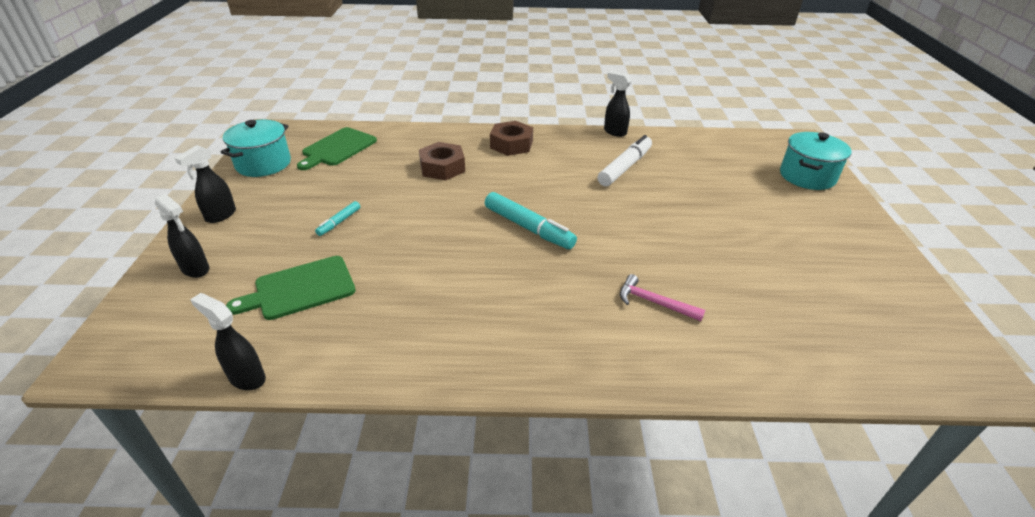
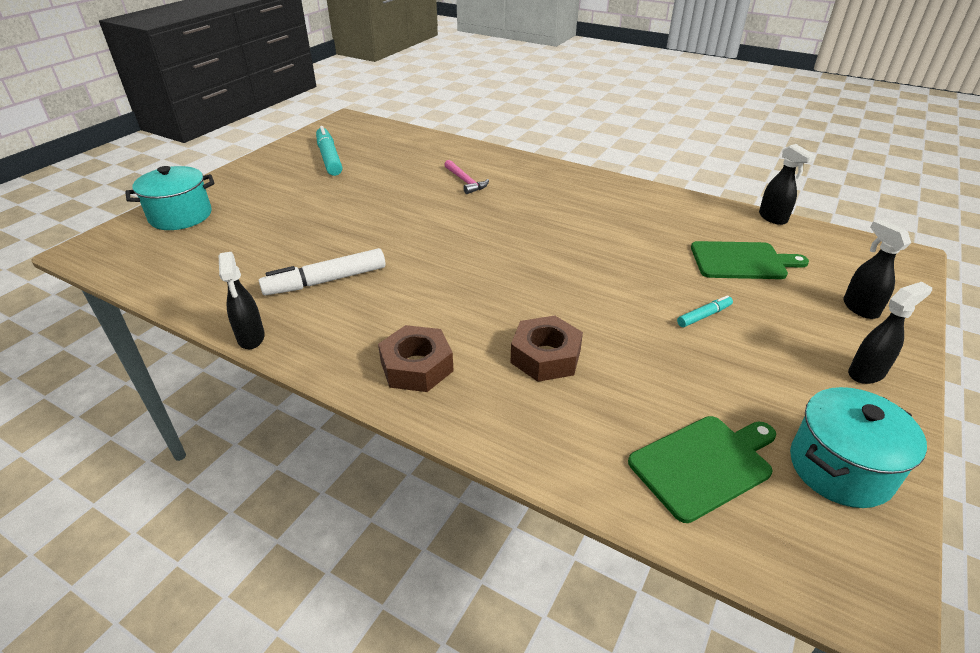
camera: 150 degrees left, 0 degrees up
(528, 228) = (504, 251): turquoise marker -> turquoise marker (329, 158)

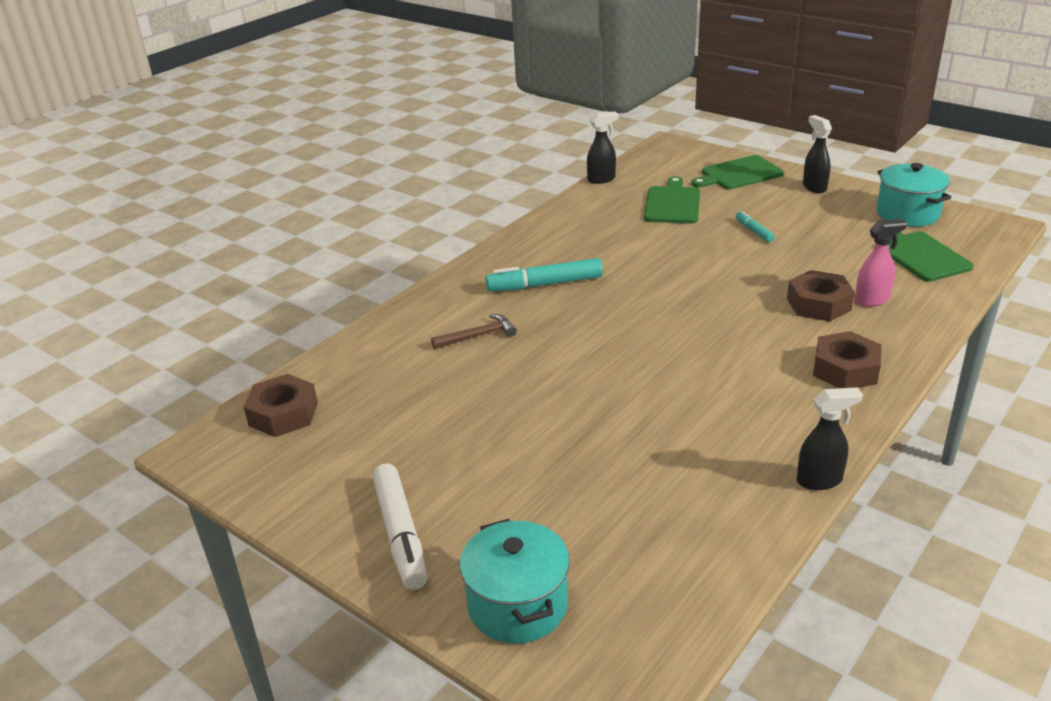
camera: 80 degrees left, 5 degrees down
(326, 281) = (706, 435): white marker -> white marker (400, 534)
(329, 158) = (355, 458): turquoise marker -> turquoise marker (545, 284)
(376, 134) = (283, 414): none -> brown nut
(465, 181) = (478, 336): pink hammer -> brown hammer
(564, 401) = (872, 300): none -> pink spray bottle
(859, 308) = (738, 174): black spray bottle -> green cutting board

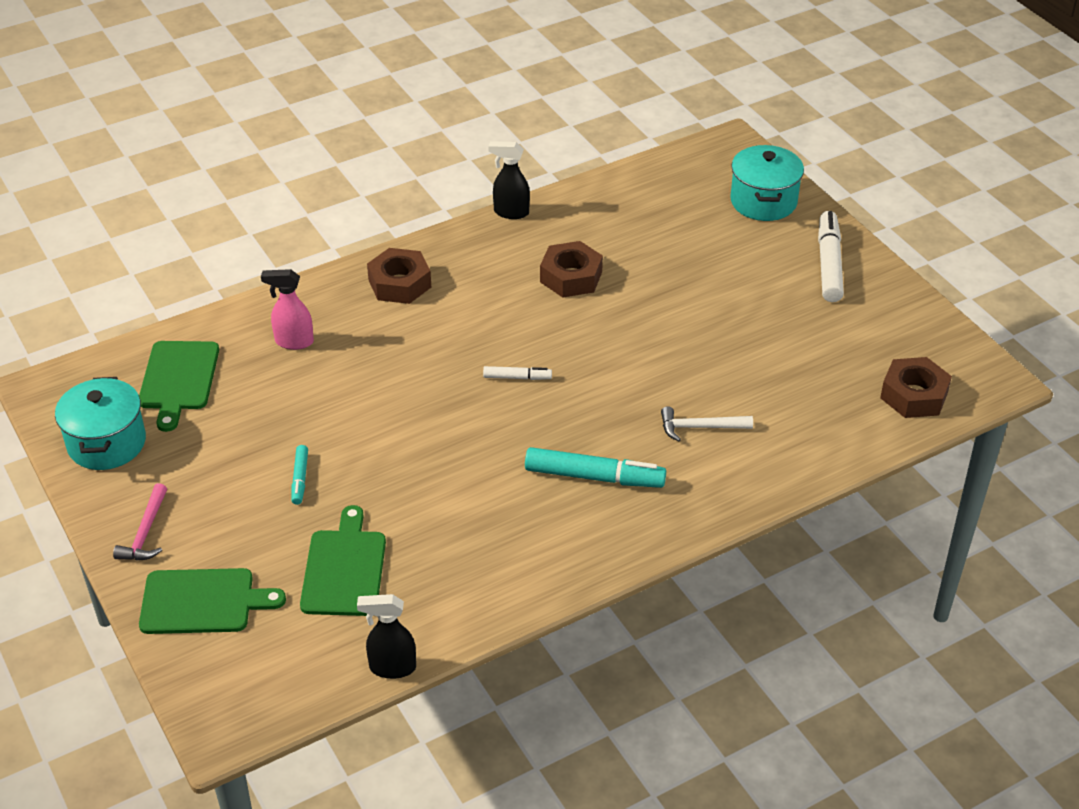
camera: 160 degrees left, 10 degrees up
(478, 336) = (700, 427): brown hammer -> white hammer
(659, 328) = (517, 377): none -> white marker
(672, 204) = (344, 569): green cutting board -> green cutting board turned 150 degrees clockwise
(814, 187) = (145, 532): black spray bottle -> pink hammer
(818, 304) = (346, 354): brown nut -> brown nut (571, 277)

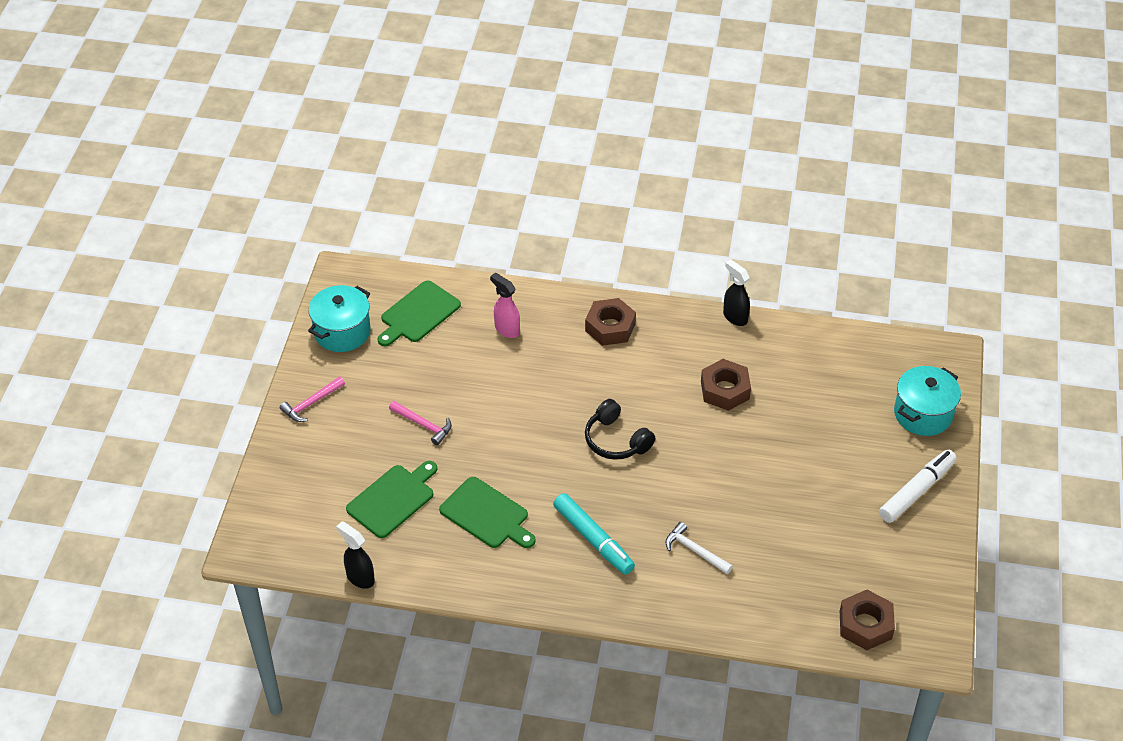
camera: 40 degrees right, 5 degrees up
(203, 602) = (301, 467): green cutting board -> green cutting board (486, 515)
(300, 479) = (423, 425): turquoise marker -> pink hammer
(517, 377) = (616, 440): white marker -> black headphones

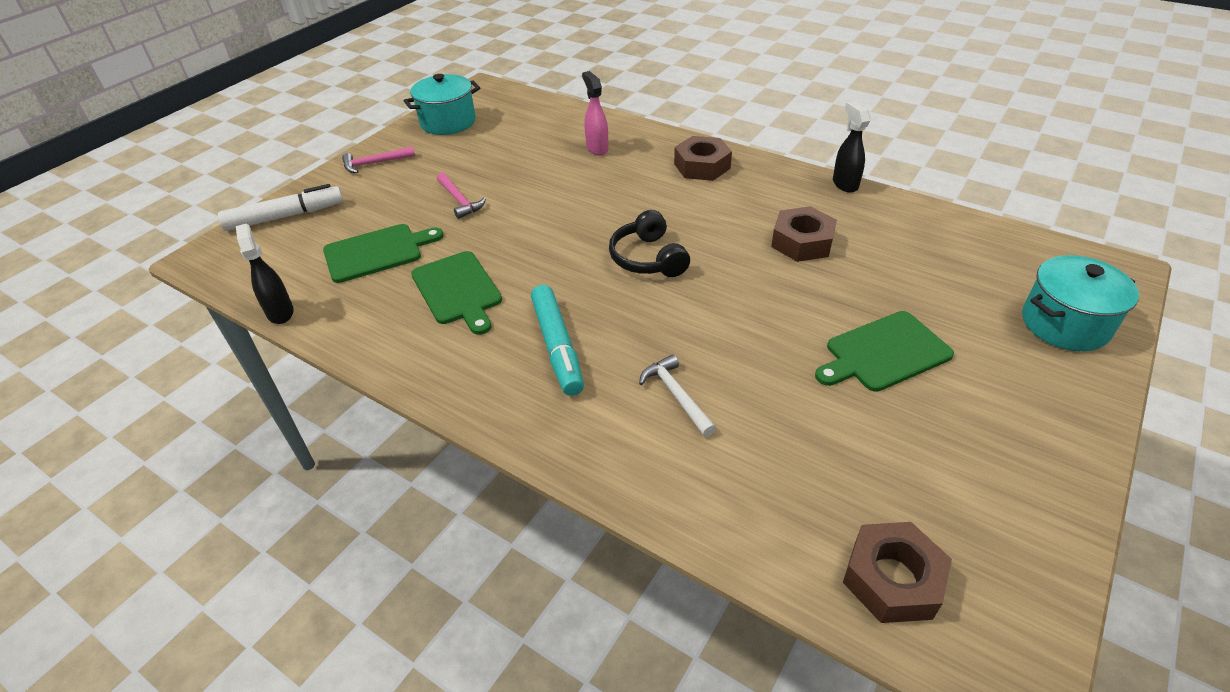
camera: 25 degrees right, 5 degrees down
(418, 314) = (524, 123): green cutting board -> green cutting board (884, 353)
(916, 491) = (1033, 412): white marker -> white marker (285, 216)

